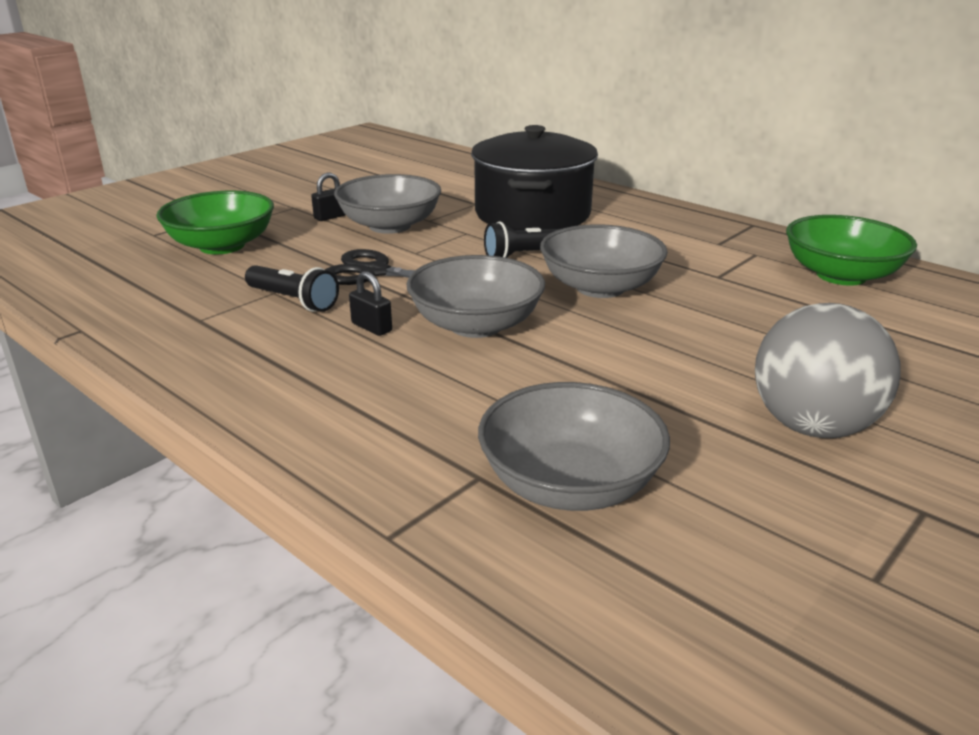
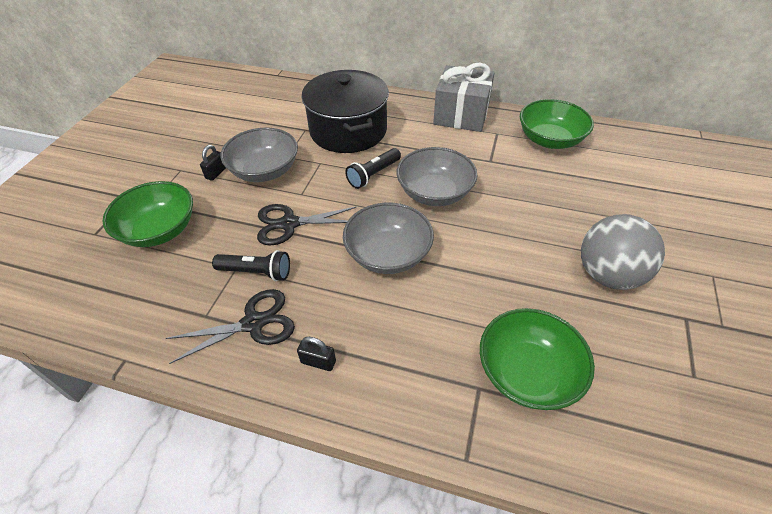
camera: 25 degrees left, 20 degrees up
(245, 339) = (253, 323): none -> black scissors
(371, 327) = (327, 280): black padlock -> black padlock (318, 362)
(570, 484) = (527, 372): grey bowl -> green bowl
(714, 228) = (461, 115): none -> grey gift

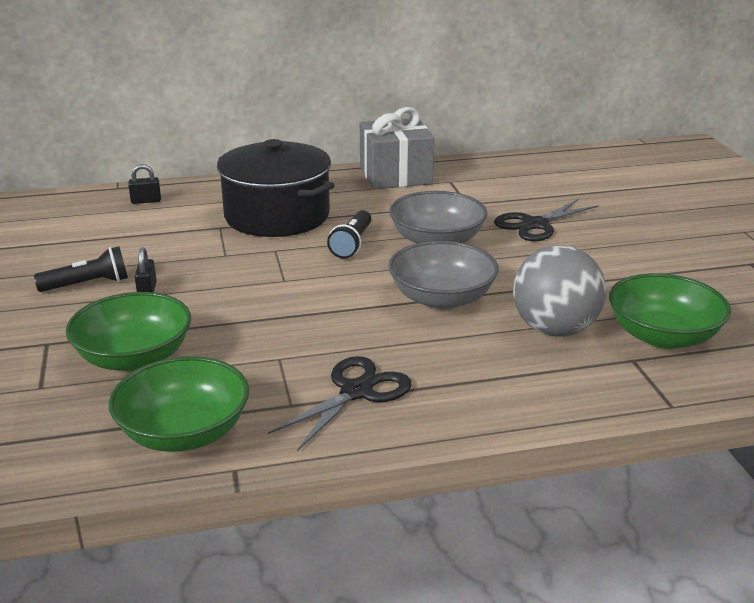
camera: 30 degrees left, 20 degrees down
(256, 272) = (309, 354): black flashlight -> black flashlight (87, 284)
(264, 171) = (212, 273): grey bowl -> none
(289, 224) = (300, 307): black scissors -> black scissors (535, 224)
(318, 362) = (462, 394): black padlock -> black padlock (146, 201)
(549, 140) = (509, 174): green bowl -> green bowl (184, 433)
(608, 275) = (662, 254): grey ball -> grey ball (554, 329)

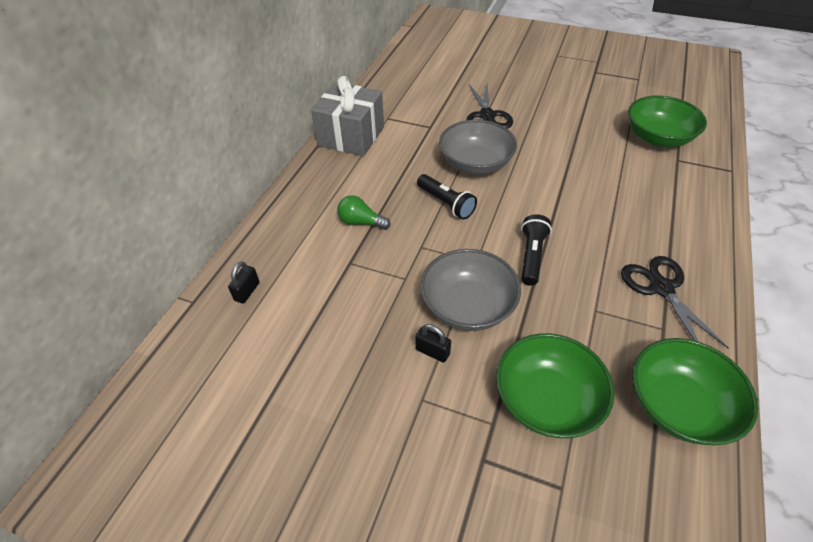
camera: 55 degrees left, 20 degrees up
(87, 284) = (387, 392): black flashlight -> black flashlight (531, 256)
(277, 216) = (361, 222): black pot -> green light bulb
(442, 299) = (559, 197): grey bowl -> grey bowl (468, 306)
(554, 329) = (628, 171): grey ball -> none

